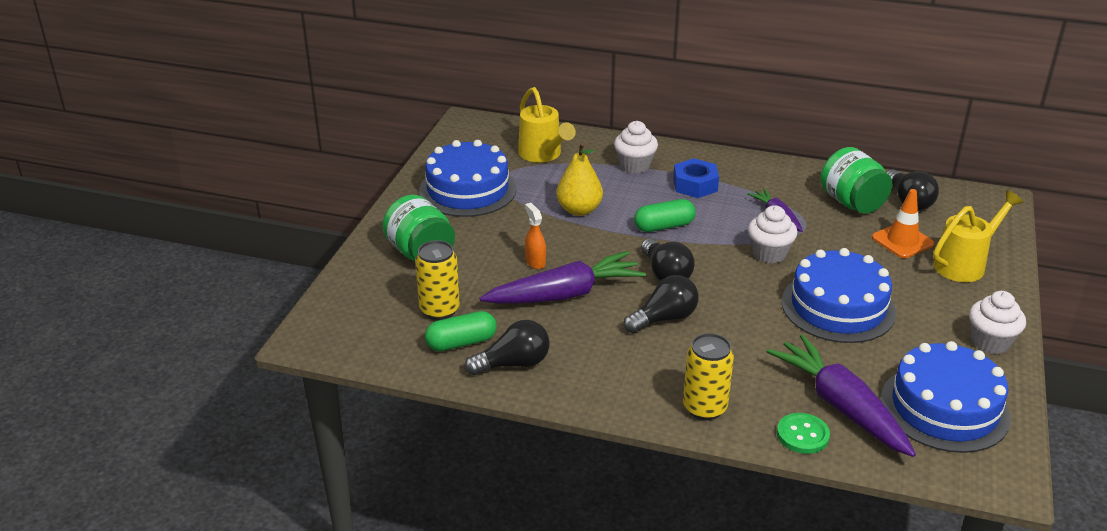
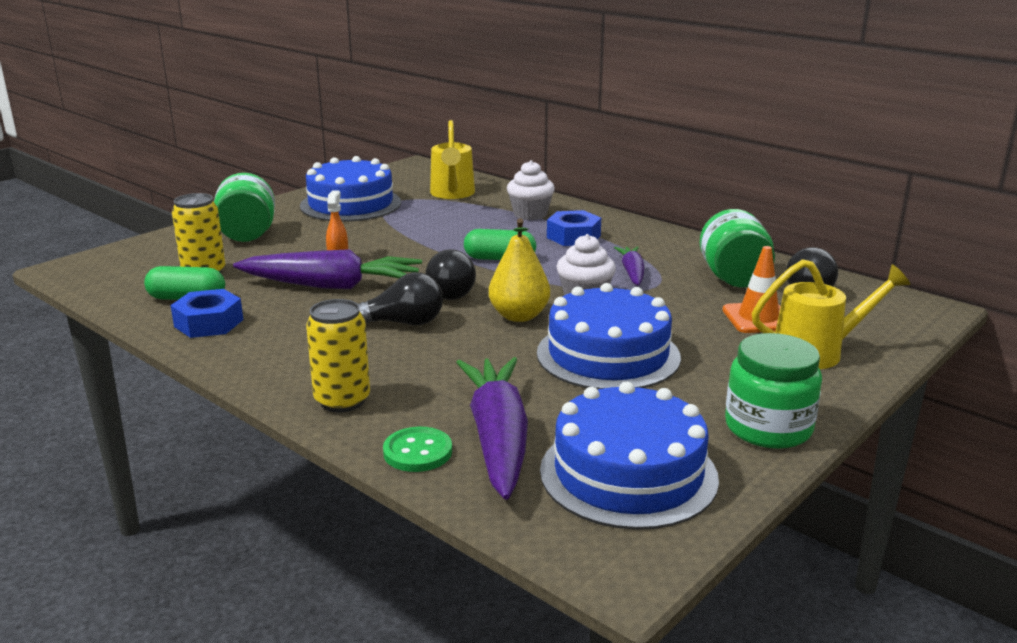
camera: 25 degrees right, 10 degrees down
(513, 364) = (209, 323): black light bulb -> blue nut
(579, 210) = (432, 233): yellow pear -> yellow pear (519, 316)
(990, 342) = (768, 428): white cupcake -> green jar

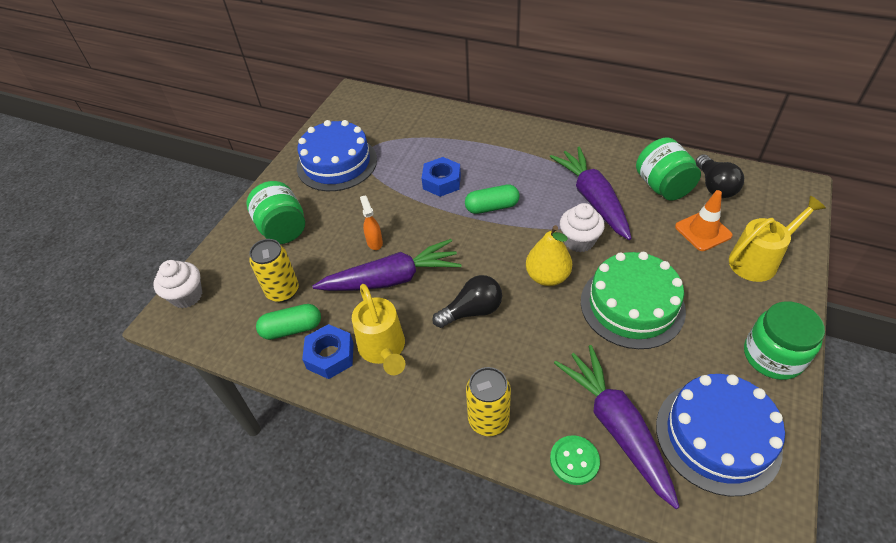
camera: 15 degrees left, 25 degrees up
(452, 194) = (406, 128): yellow watering can -> yellow watering can (383, 349)
(452, 292) = (483, 260): black light bulb -> none
(530, 214) = (480, 141): white cupcake -> white cupcake (187, 296)
(573, 236) = (527, 163): blue nut -> blue nut (441, 182)
(608, 355) = (632, 305): blue cake -> green cake
(632, 272) = (592, 199): purple carrot -> purple carrot, size x1.88

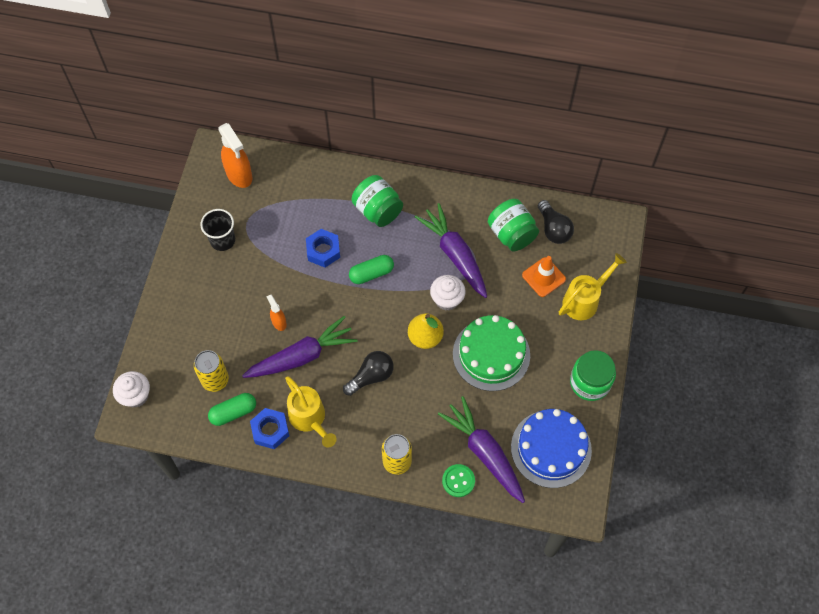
camera: 15 degrees left, 15 degrees up
(283, 229) = (195, 319): green jar -> green jar (378, 210)
(337, 163) = (222, 240): blue cake -> black cup
(371, 114) = (239, 175): none -> orange spray bottle

